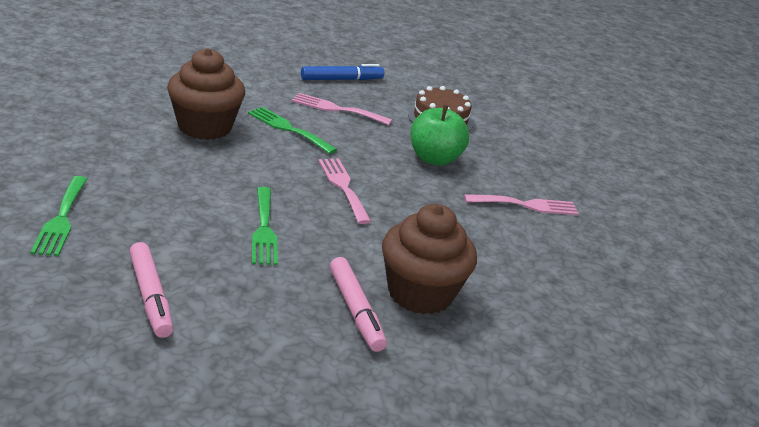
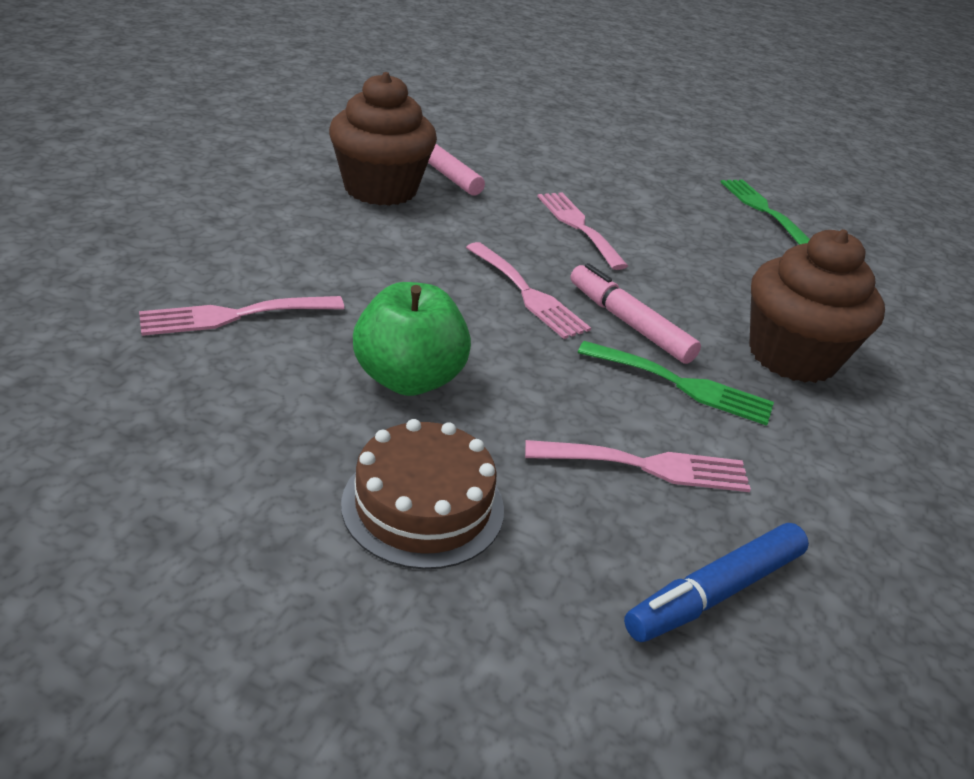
camera: 165 degrees right, 5 degrees up
(151, 296) = (617, 164): pink marker -> pink marker (629, 323)
(264, 229) = (578, 226): green fork -> pink fork

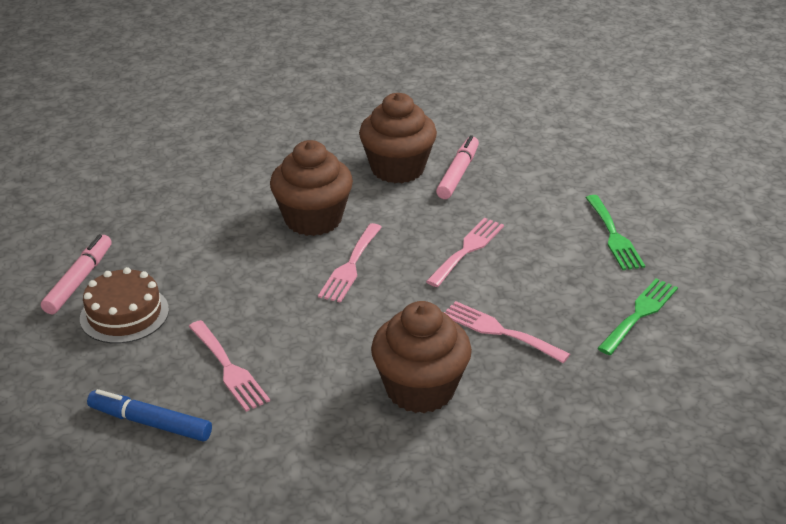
camera: 60 degrees right, 0 degrees up
(233, 316) = (204, 197): pink fork -> pink fork (499, 331)
(403, 272) = (313, 219): none -> brown cupcake
(409, 379) = (215, 267): green apple -> none
(629, 323) = (368, 313): pink marker -> pink marker (79, 280)
(683, 385) = (325, 355): green fork -> green fork (614, 236)

